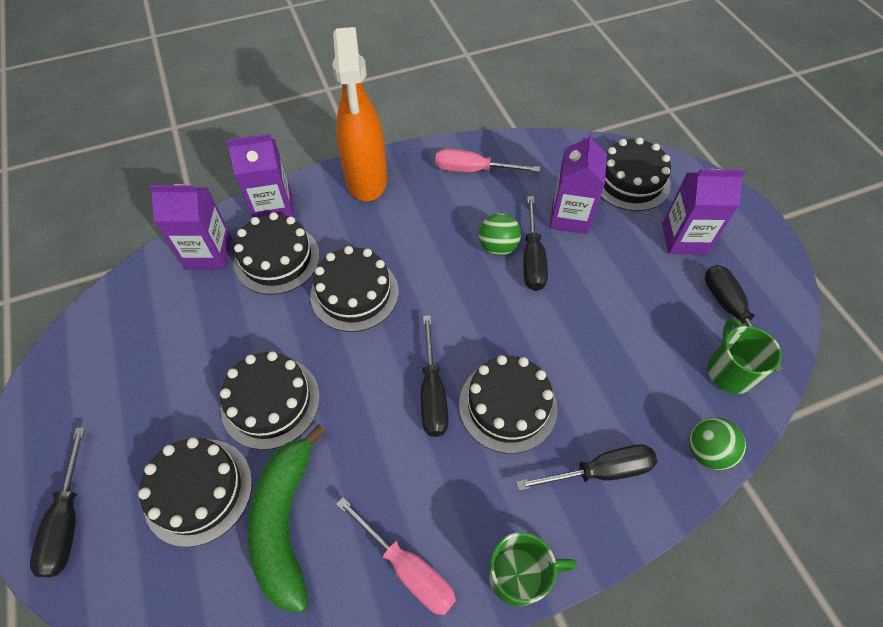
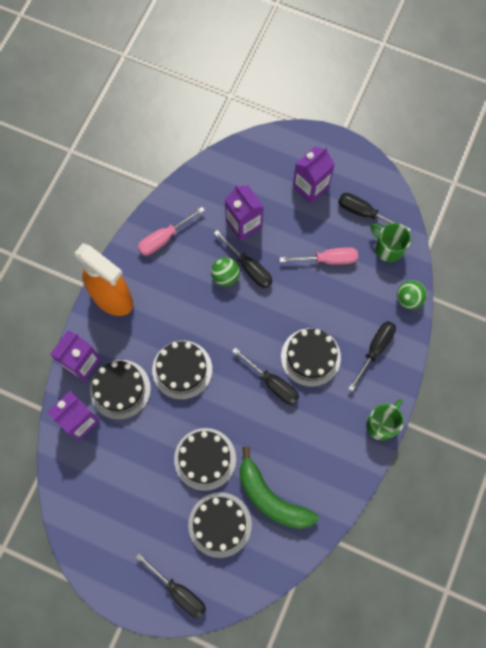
camera: 45 degrees left, 15 degrees up
(408, 568) = (338, 464): pink screwdriver -> pink screwdriver (328, 259)
(630, 181) = (253, 171): black cake -> none

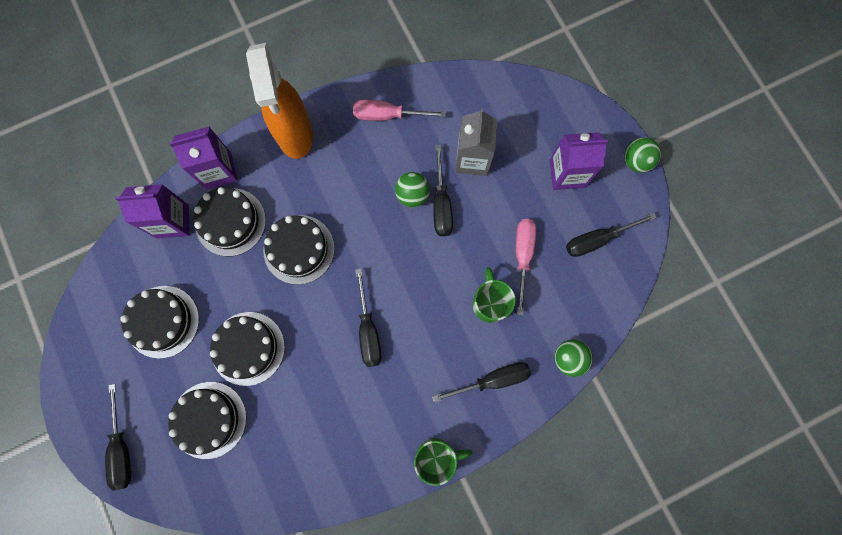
camera: 40 degrees right, 5 degrees up
(244, 224) = (472, 159): purple carton -> grey carton
(271, 498) = (274, 435): green banana -> none
(310, 357) = (425, 335): black cake -> black cake (162, 321)
(328, 259) = (522, 256): pink screwdriver -> pink screwdriver turned 120 degrees counterclockwise
(346, 146) = (636, 161): none -> green ball
(364, 213) = (597, 239): black screwdriver -> black screwdriver turned 90 degrees counterclockwise
(388, 248) = (591, 293): green mug -> green mug (490, 303)

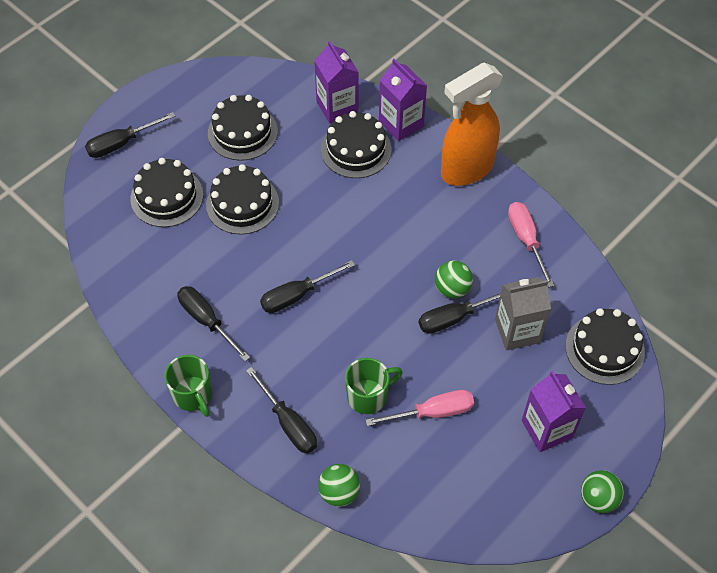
camera: 70 degrees right, 20 degrees down
(299, 249) = (353, 211): black cake -> black cake (604, 349)
(597, 239) = (485, 483): black screwdriver -> black screwdriver (207, 321)

